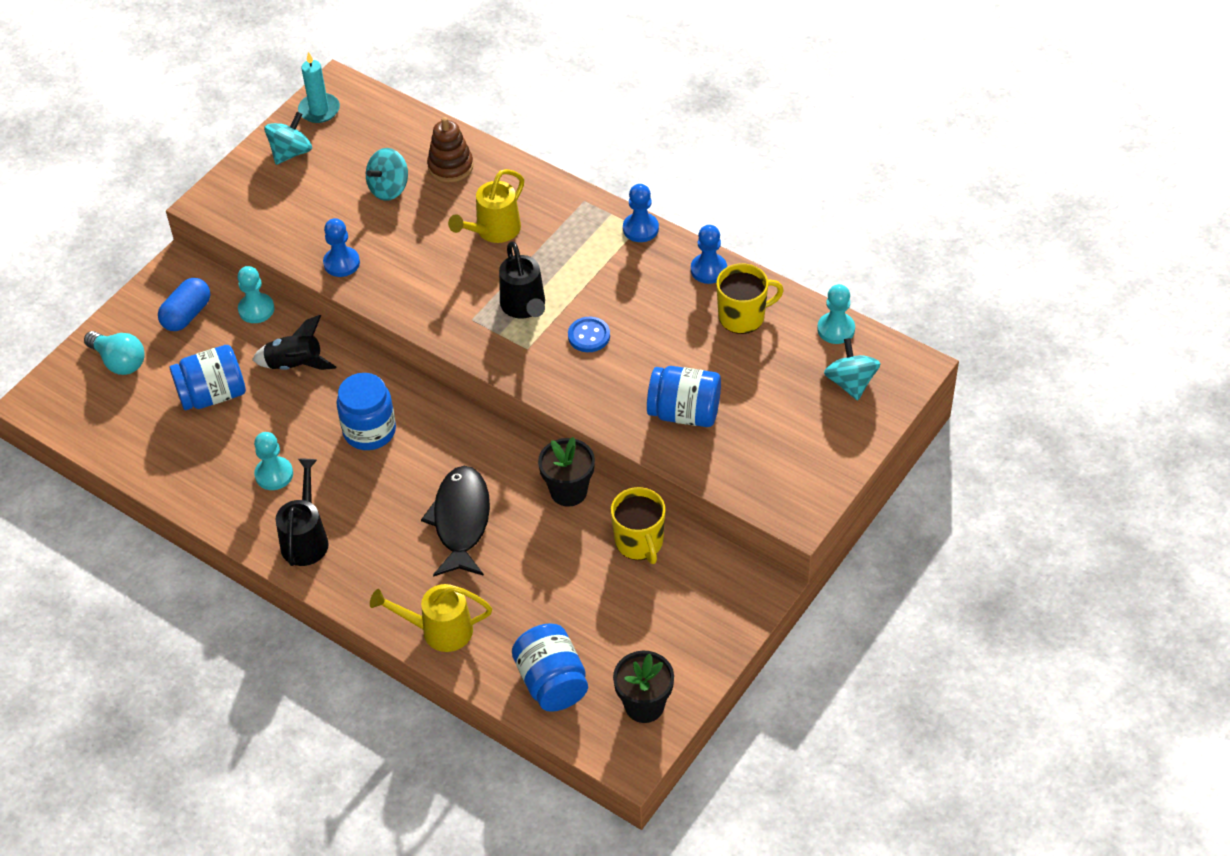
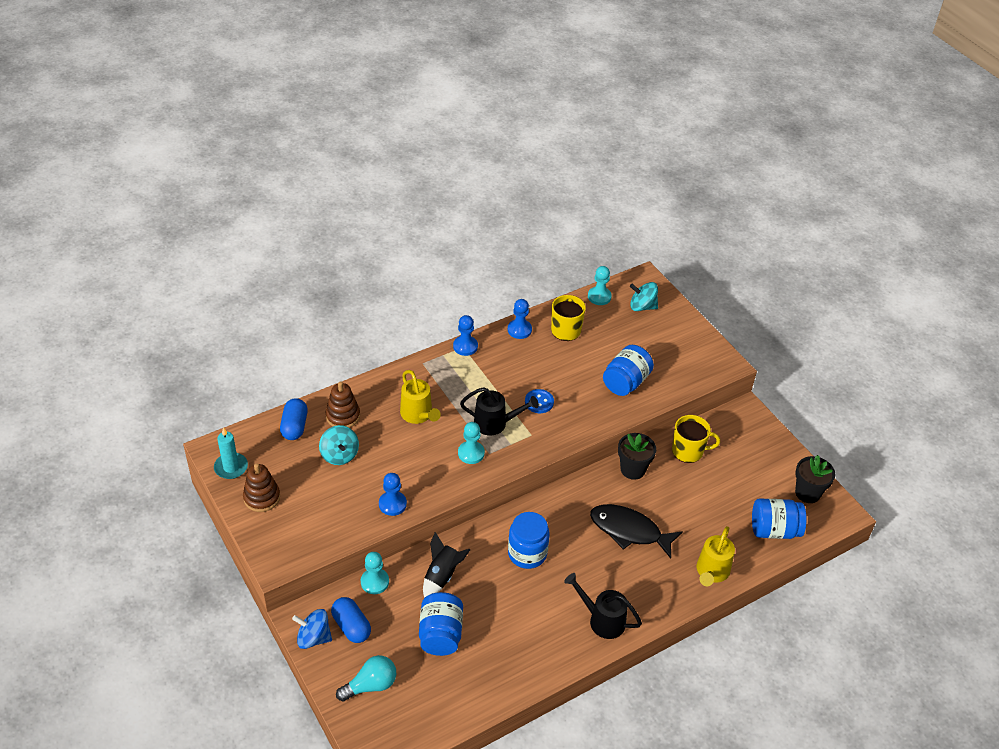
camera: 70 degrees left, 5 degrees down
(158, 290) = (313, 638): none -> blue spinning top
(274, 474) = (536, 620): turquoise pawn -> turquoise pawn (471, 453)
(291, 152) = (262, 497): turquoise spinning top -> brown stacking toy
(409, 133) = (294, 426): none -> blue capsule

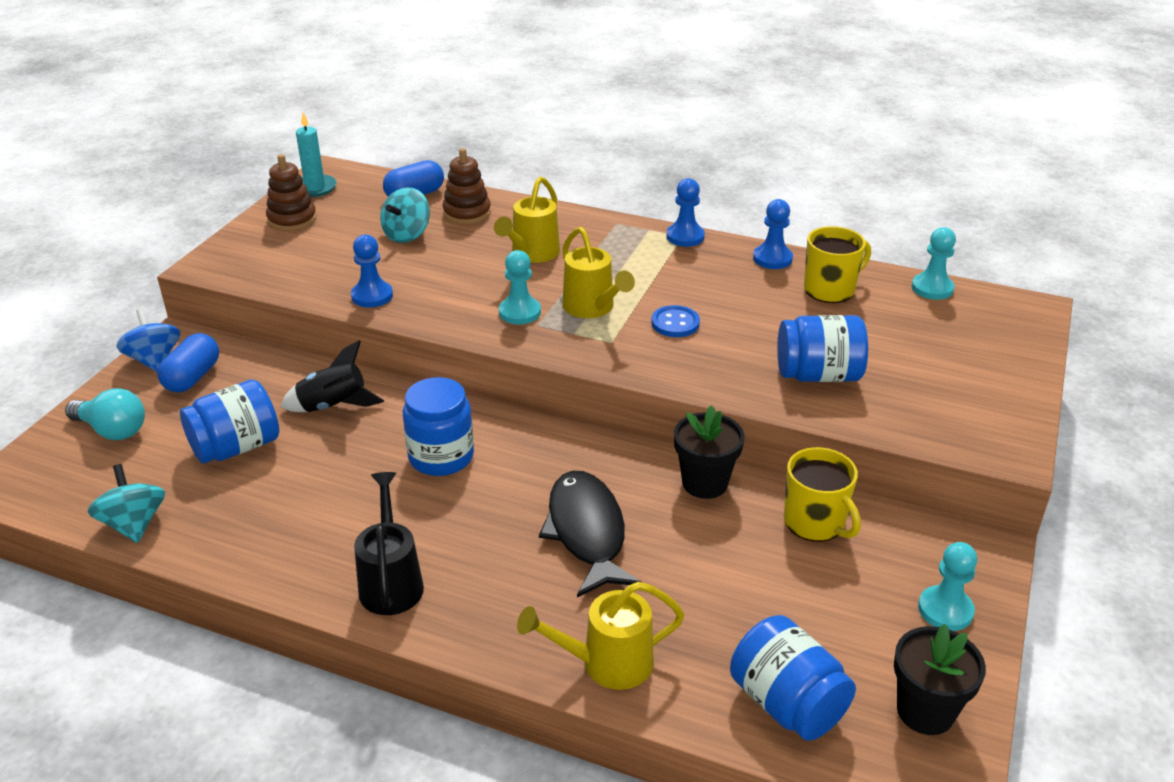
camera: 55 degrees right, 10 degrees down
(374, 582) = (275, 363): turquoise pawn -> turquoise pawn (945, 610)
(495, 423) = (592, 308): black watering can -> yellow watering can
(642, 306) = (979, 328): turquoise spinning top -> turquoise spinning top (134, 524)

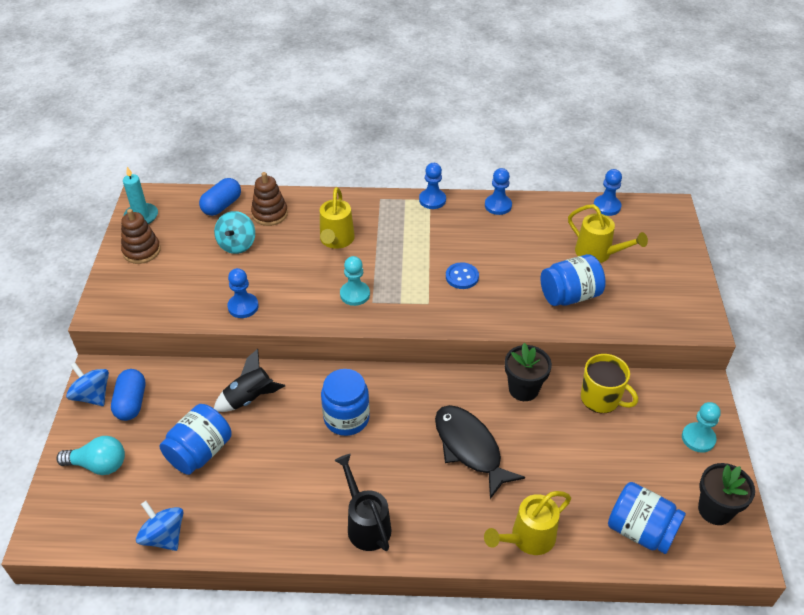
camera: 20 degrees left, 10 degrees up
(134, 524) = (164, 536): turquoise spinning top -> blue spinning top
(592, 308) = (401, 278): yellow watering can -> yellow watering can (598, 254)
(830, 289) = (546, 223): yellow mug -> none
(932, 288) = (606, 206): turquoise pawn -> blue pawn

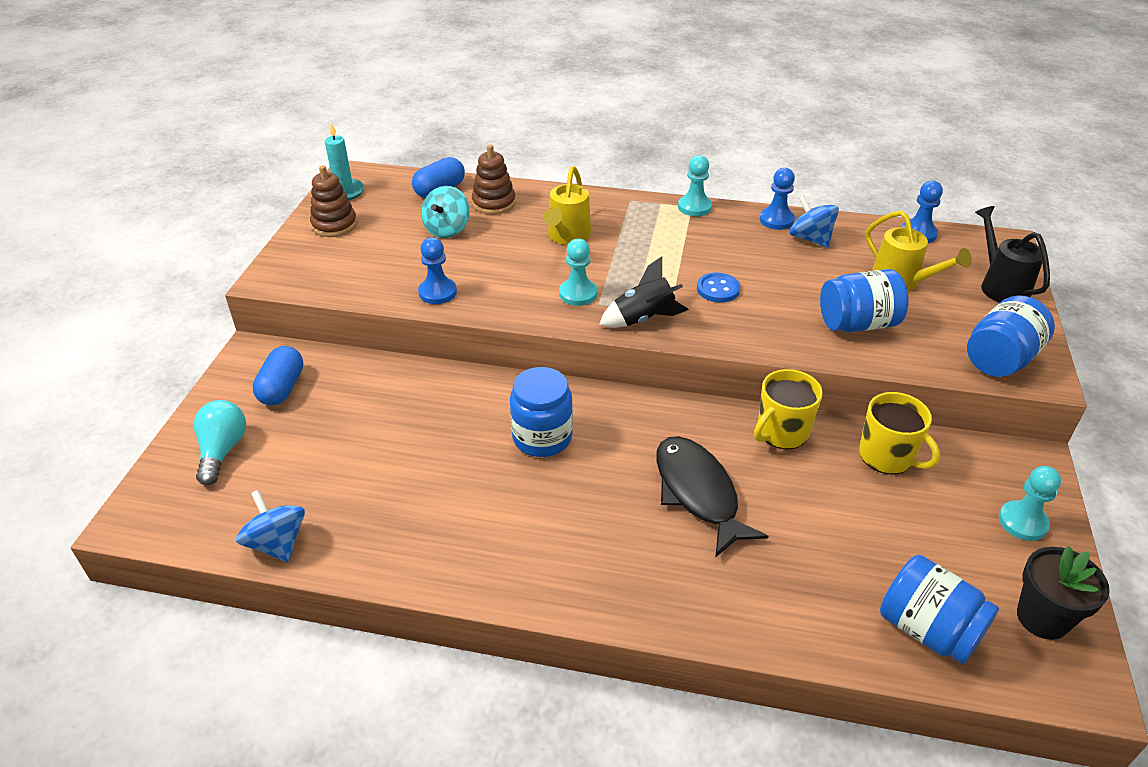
camera: 10 degrees right, 5 degrees down
(92, 395) = (239, 375): blue spinning top -> blue spinning top (810, 239)
(98, 465) = (222, 451): turquoise light bulb -> turquoise light bulb turned 105 degrees counterclockwise
(200, 452) = (349, 452): blue jar -> blue jar (1000, 359)
(249, 398) = (425, 401): black rocket -> black rocket (643, 319)
(366, 524) = (541, 566): black watering can -> black watering can (1000, 286)
(432, 200) = (694, 207): blue pawn -> turquoise pawn
(523, 389) = (781, 432): black flower pot -> yellow mug
(527, 538) = (761, 616): yellow watering can -> none

